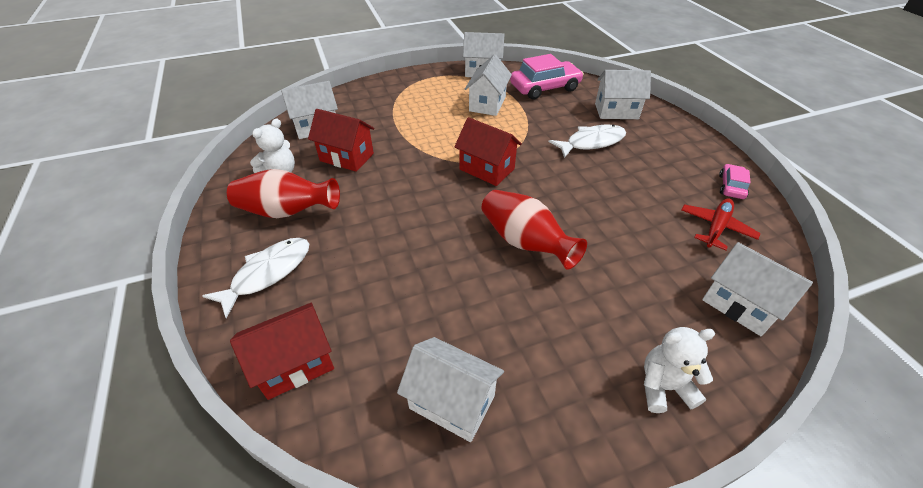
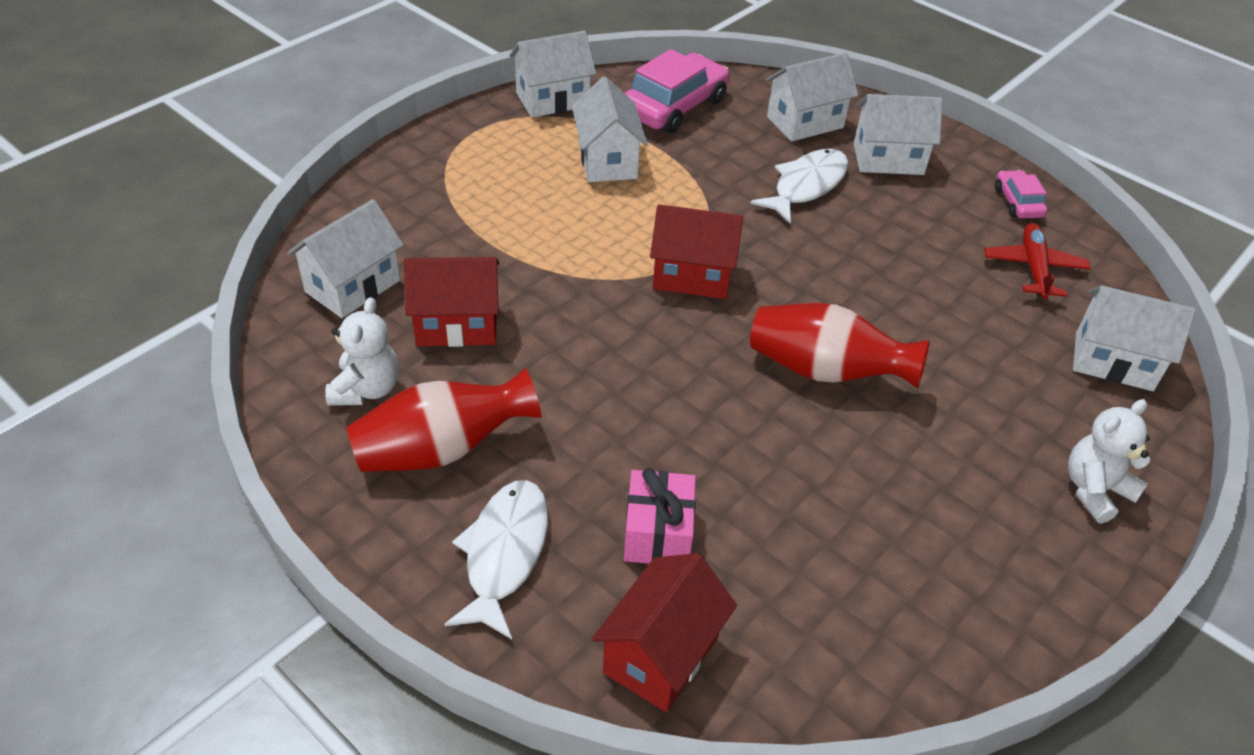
camera: 30 degrees left, 0 degrees up
(353, 295) = (658, 533): none -> pink gift
(452, 402) = (890, 609): white house -> white house (888, 159)

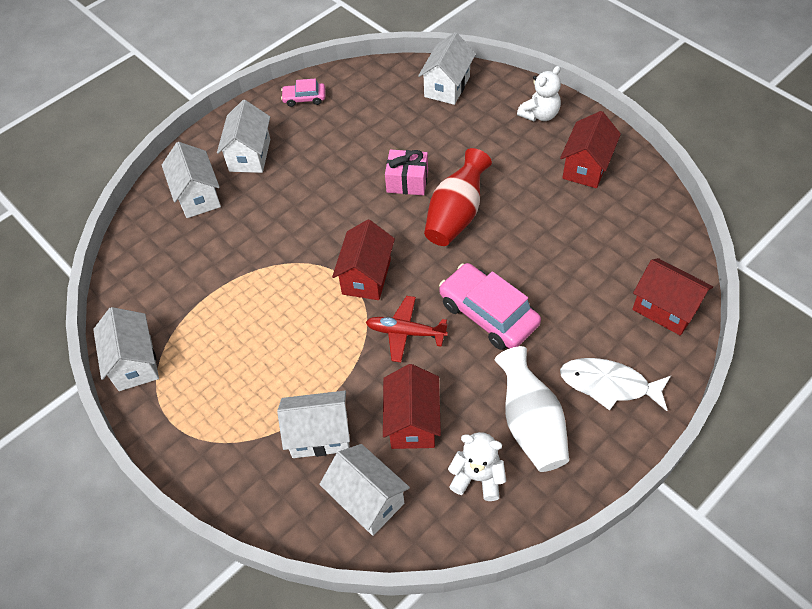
camera: 80 degrees left, 10 degrees up
(442, 449) = (530, 424): red vase -> white vase
(607, 161) = (228, 324): white house -> white house (320, 435)
(658, 533) = (586, 306): pink gift -> pink gift (407, 181)
(674, 106) = (161, 276): pink car -> pink car (488, 314)
(806, 186) = (274, 204): white fish -> none
(981, 555) = (586, 167): none -> red house
(1033, 268) = (368, 103): red plane -> red plane (405, 332)
(1095, 490) = (539, 114): white teddy bear -> white teddy bear turned 105 degrees counterclockwise

